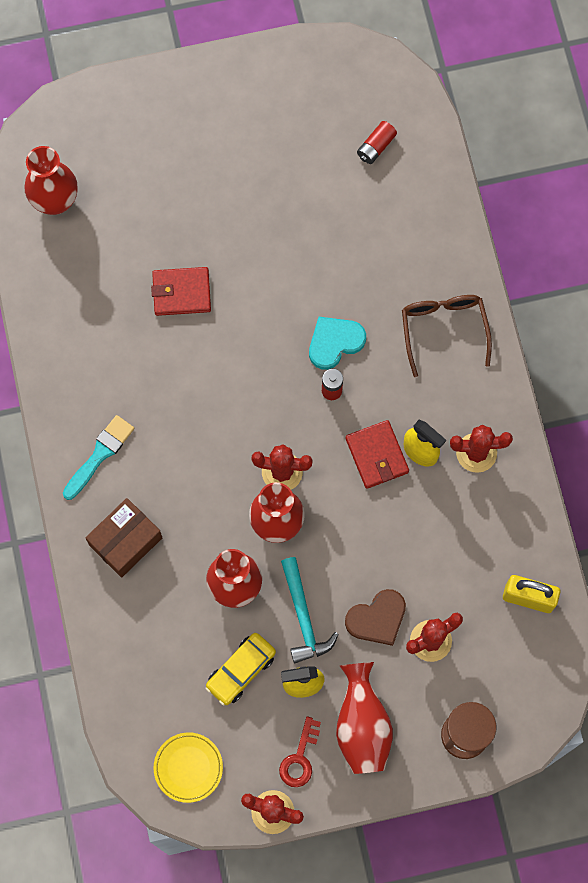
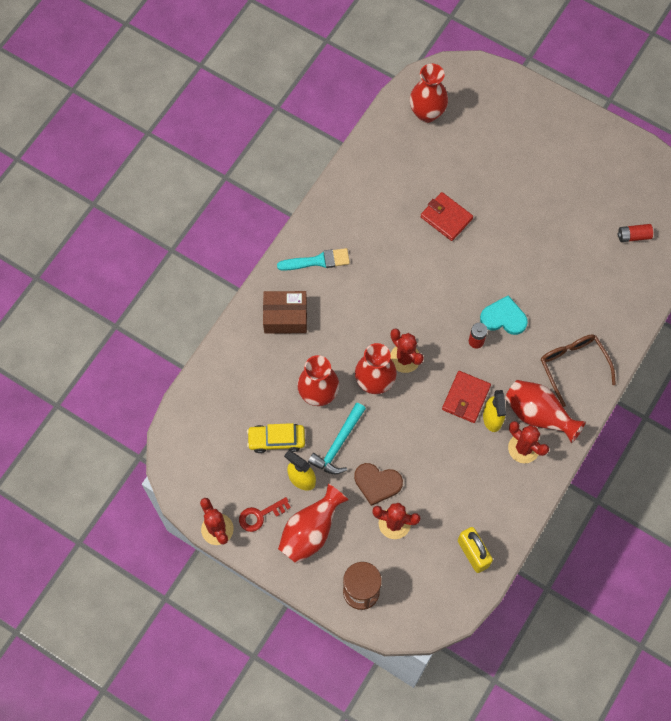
camera: 45 degrees right, 5 degrees down
(188, 767) = (198, 463): yellow plate -> none
(443, 329) = (573, 366): brown glasses -> brown glasses turned 60 degrees counterclockwise
(459, 408) = (538, 415): none -> red vase

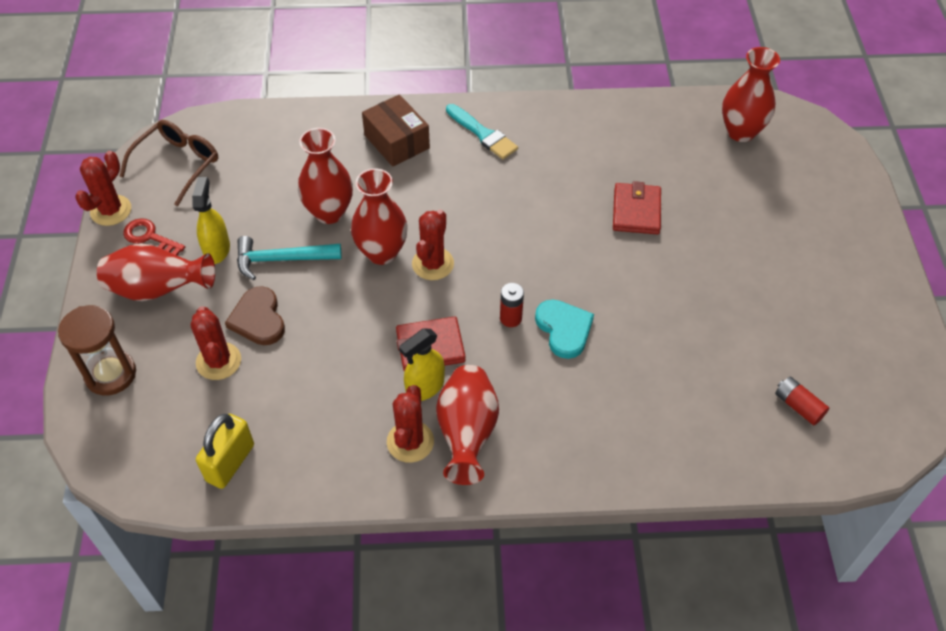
camera: 55 degrees right, 15 degrees down
(276, 440) = (248, 206): yellow car -> none
(573, 366) = (563, 435): brown glasses -> brown glasses (178, 164)

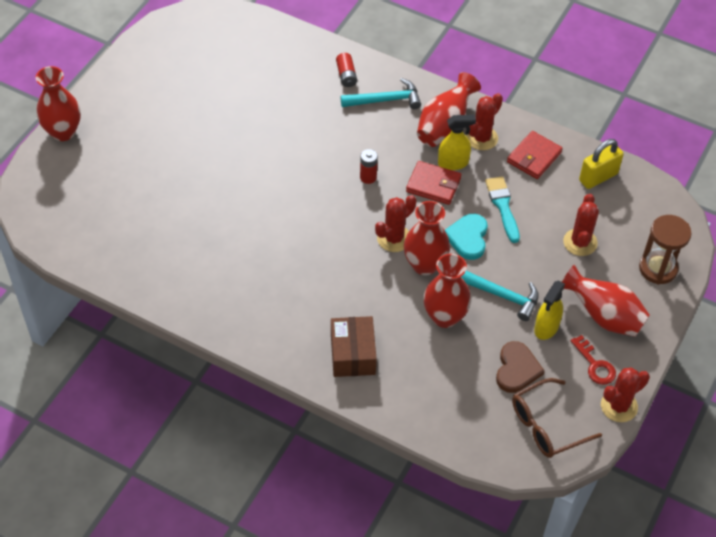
camera: 150 degrees left, 0 degrees up
(258, 319) = (539, 258): brown heart -> brown heart (517, 369)
(483, 134) = (279, 325): turquoise brush -> turquoise brush (503, 206)
(564, 329) = (339, 154): turquoise heart -> turquoise heart (468, 238)
(567, 432) = (385, 100): none -> turquoise hammer
(636, 211) = (220, 205): red wallet -> red wallet (534, 157)
(741, 132) = (83, 226): red vase -> red vase (63, 132)
(798, 406) = (240, 51): red battery -> red battery (346, 75)

